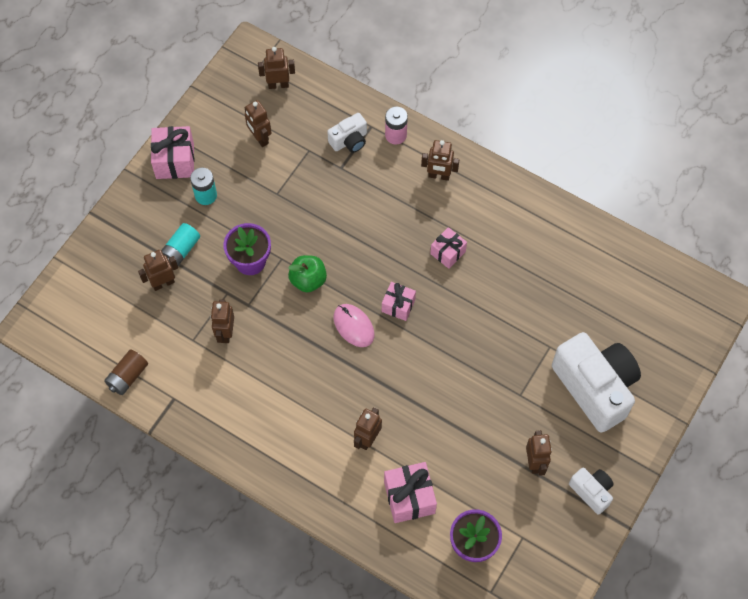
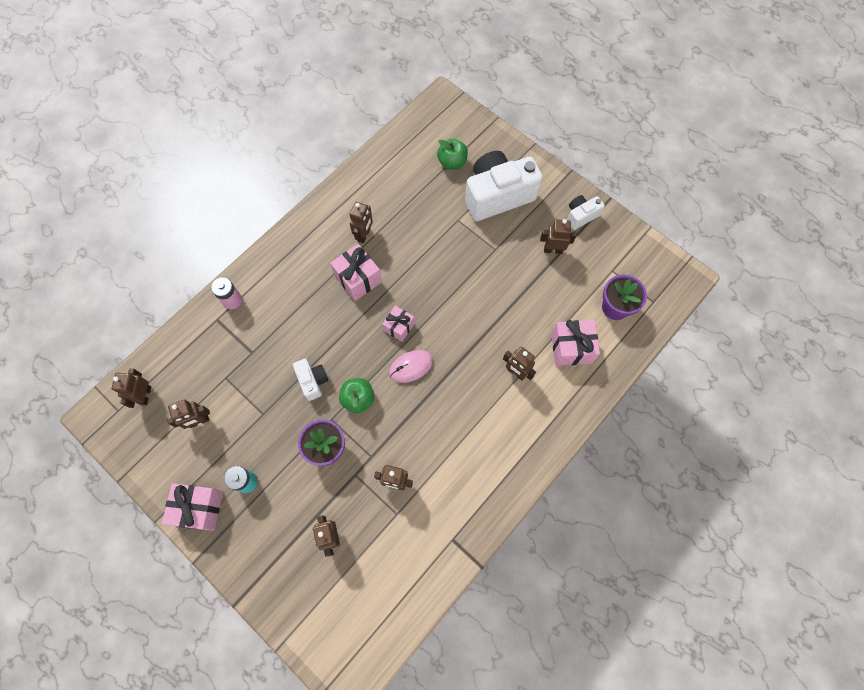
camera: 80 degrees left, 5 degrees up
(128, 376) = (422, 583): brown battery -> none
(181, 250) = (299, 514): turquoise battery -> none
(349, 141) = (226, 340): white camera -> white camera (313, 381)
(439, 176) = (283, 272): brown robot -> brown robot (364, 235)
(448, 252) = (358, 279): pink gift -> pink gift, size x1.56
(629, 327) = (452, 162): none -> green apple

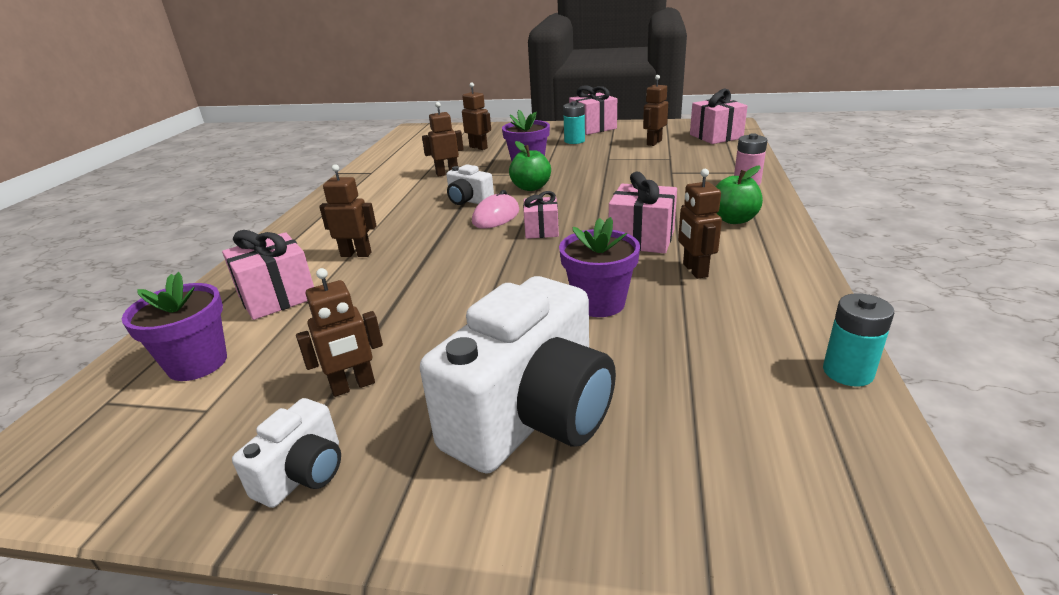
camera: 150 degrees right, 40 degrees down
(145, 395) = (716, 136): brown robot -> pink gift
(313, 381) = (589, 180): white camera -> white camera (469, 201)
(381, 151) = (848, 372): none -> turquoise battery
(426, 239) = (599, 303): none -> purple flower pot
(452, 162) = (691, 427): green apple -> green apple (733, 219)

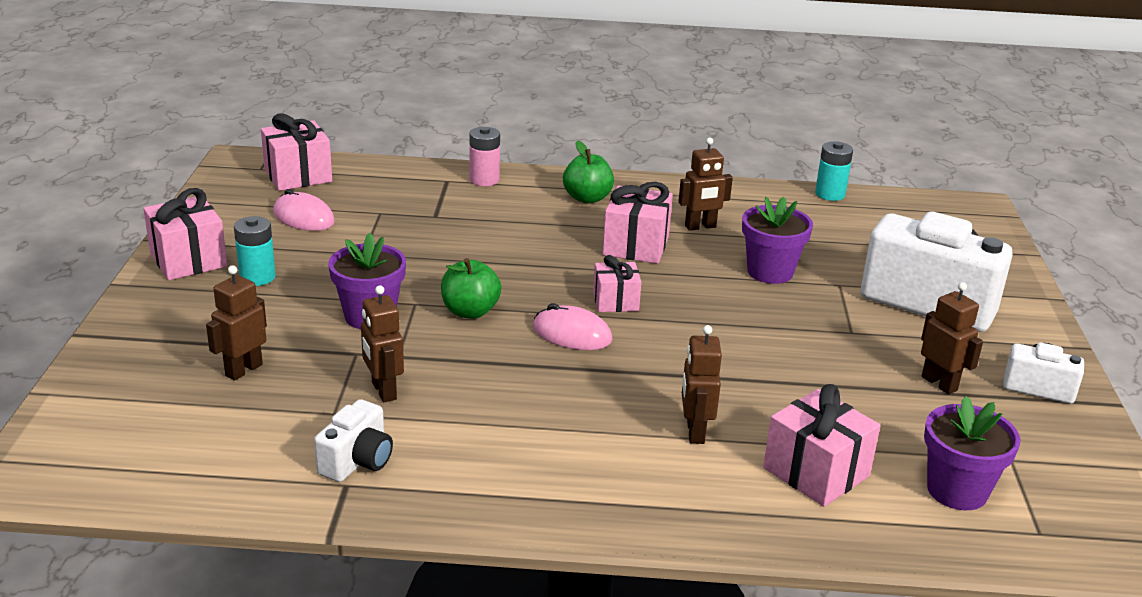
camera: 100 degrees left, 0 degrees up
(469, 201) = (514, 359): white camera -> white camera (357, 461)
(653, 143) = (303, 217): brown robot -> pink mouse

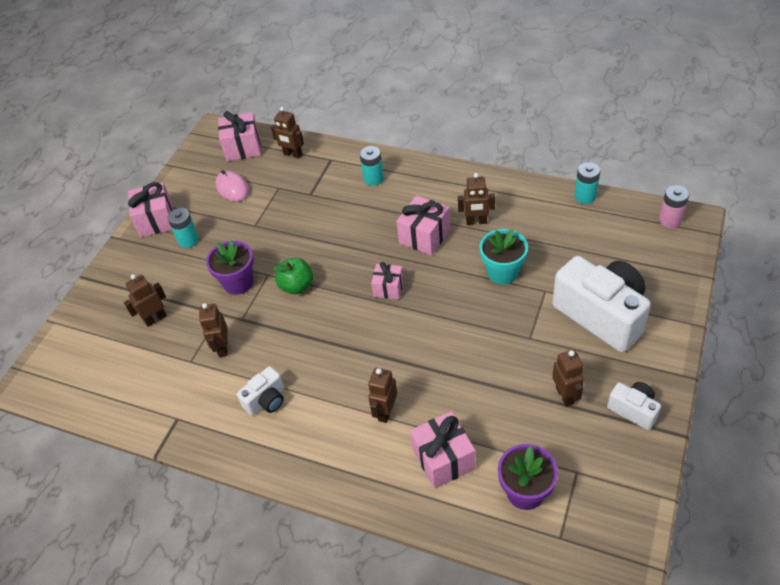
camera: 25 degrees right, 20 degrees up
(357, 461) = (189, 402): white camera -> white camera (266, 400)
(384, 178) = (292, 154): none -> brown robot
(484, 180) = (354, 161): pink battery -> pink battery (670, 220)
(524, 195) = (373, 179): none -> turquoise battery
(572, 334) = (349, 314): pink mouse -> none
(587, 198) = (413, 185): green apple -> none
(770, 272) = (502, 272): purple flower pot -> turquoise flower pot

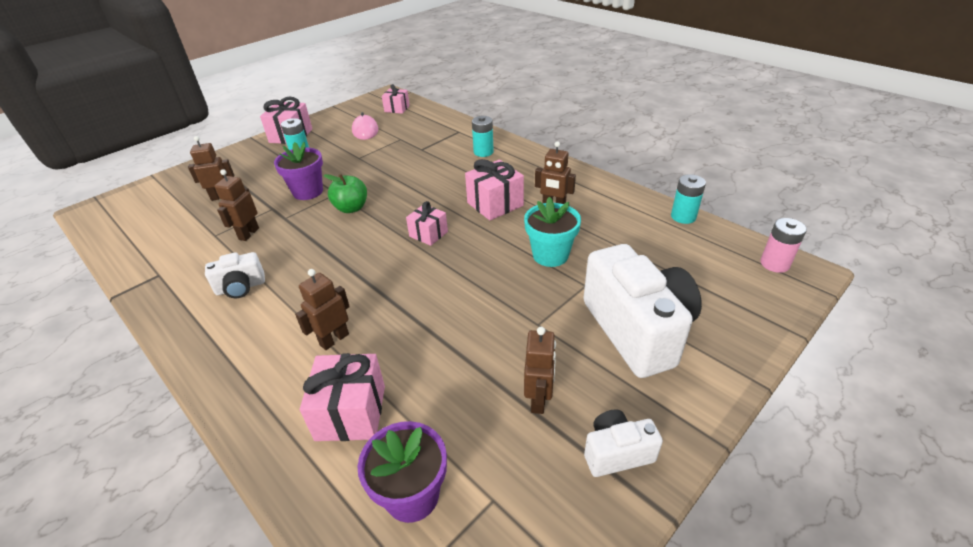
camera: 20 degrees right, 10 degrees down
(243, 148) = (397, 109): pink gift -> pink gift, size x0.64
(292, 154) = (431, 121): brown robot -> none
(633, 410) = (616, 453): white camera -> white camera turned 75 degrees counterclockwise

